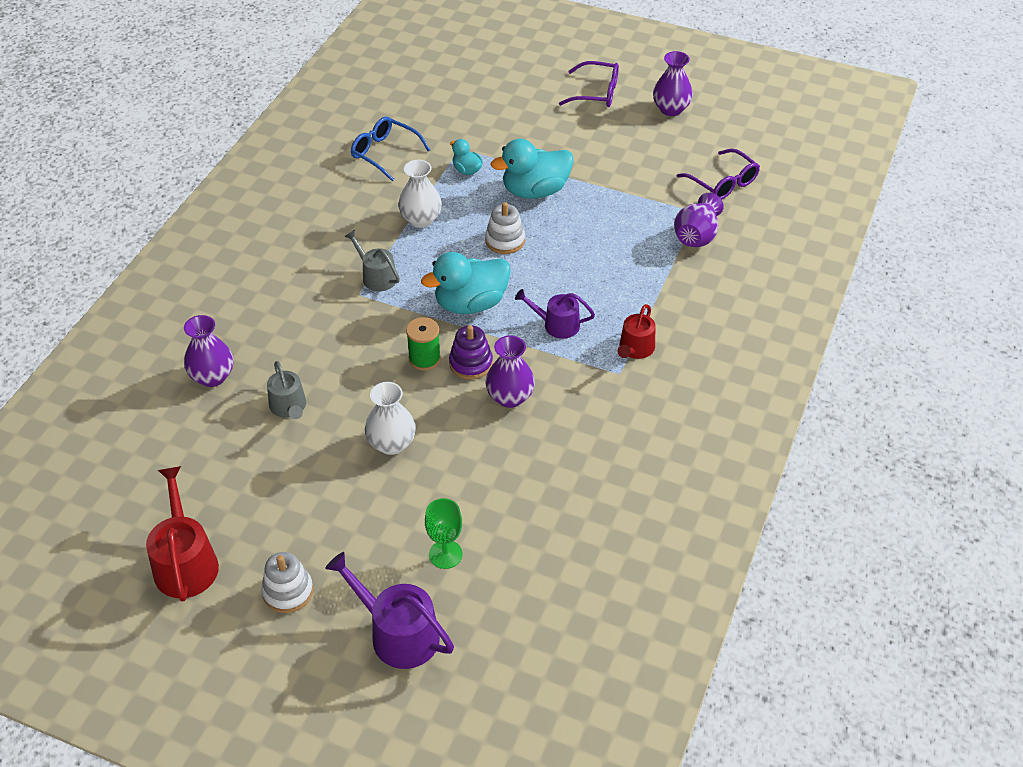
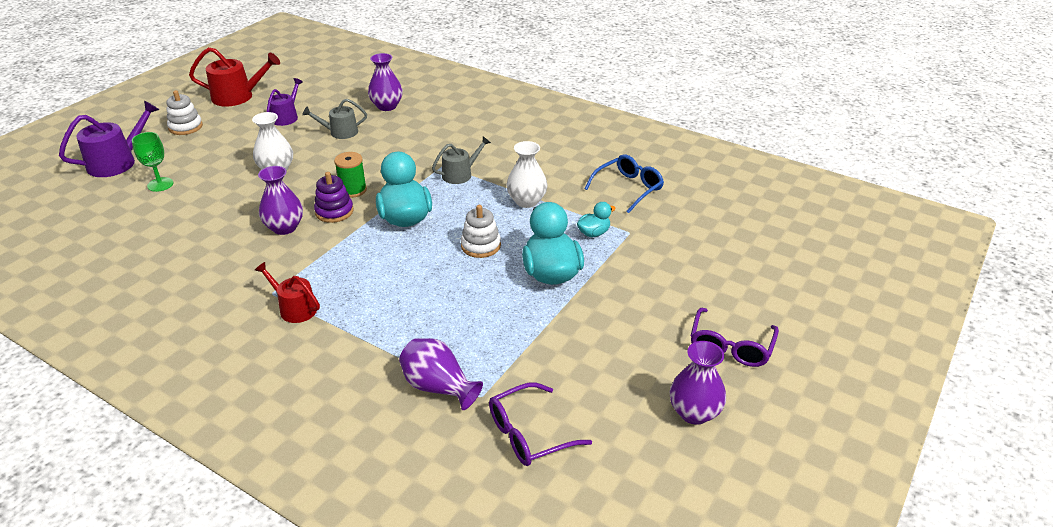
camera: 100 degrees right, 10 degrees down
(556, 325) = (353, 263): purple watering can -> purple watering can (286, 117)

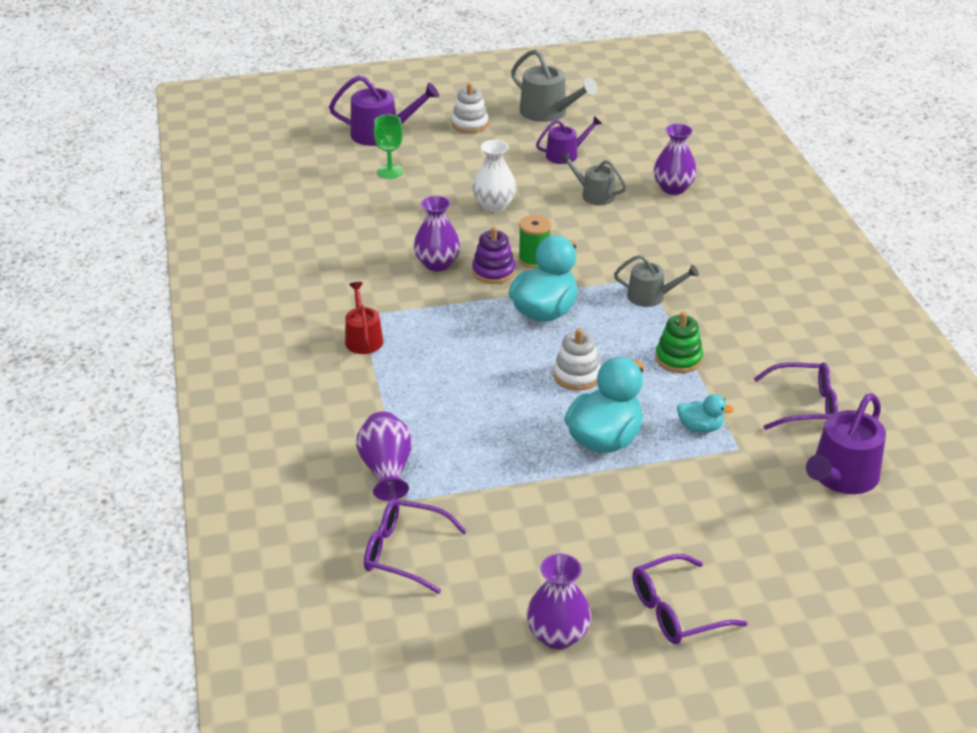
camera: 45 degrees right, 0 degrees up
(238, 96) = (548, 112): red watering can -> grey watering can
(526, 201) = (678, 358): white vase -> green stacking toy
(628, 188) = (804, 405): blue glasses -> purple glasses
(699, 215) = (841, 476): none -> purple watering can

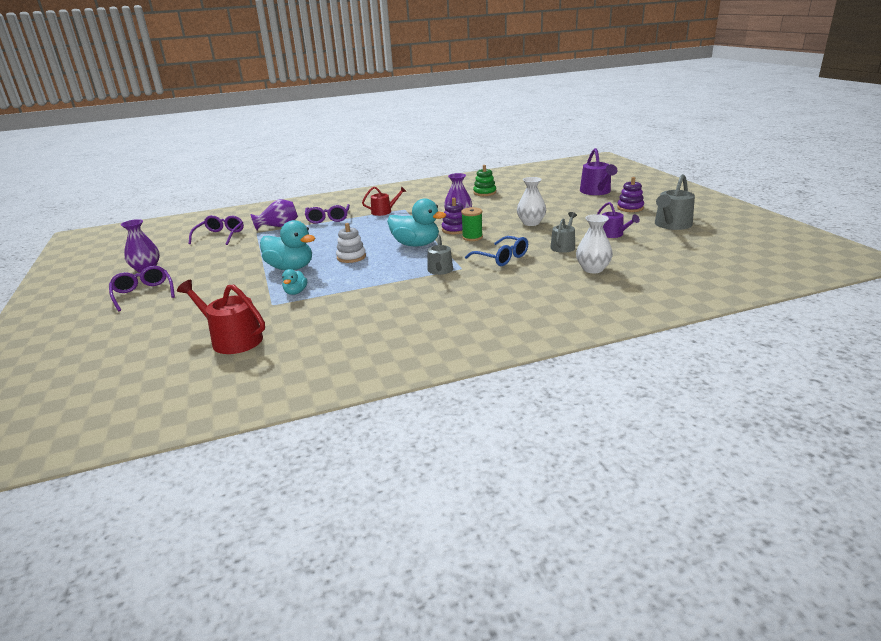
camera: 85 degrees right, 10 degrees down
(390, 171) = (553, 198): green goblet -> none
(470, 124) = (630, 208): white stacking toy -> purple stacking toy
(620, 244) = (502, 258): none -> blue glasses
(673, 188) = (593, 269): purple vase -> white vase
(678, 358) = (369, 282): green stacking toy -> green stacking toy (484, 193)
(804, 405) = (313, 325): purple glasses -> purple glasses (328, 219)
(841, 476) = (232, 339): purple watering can -> red watering can

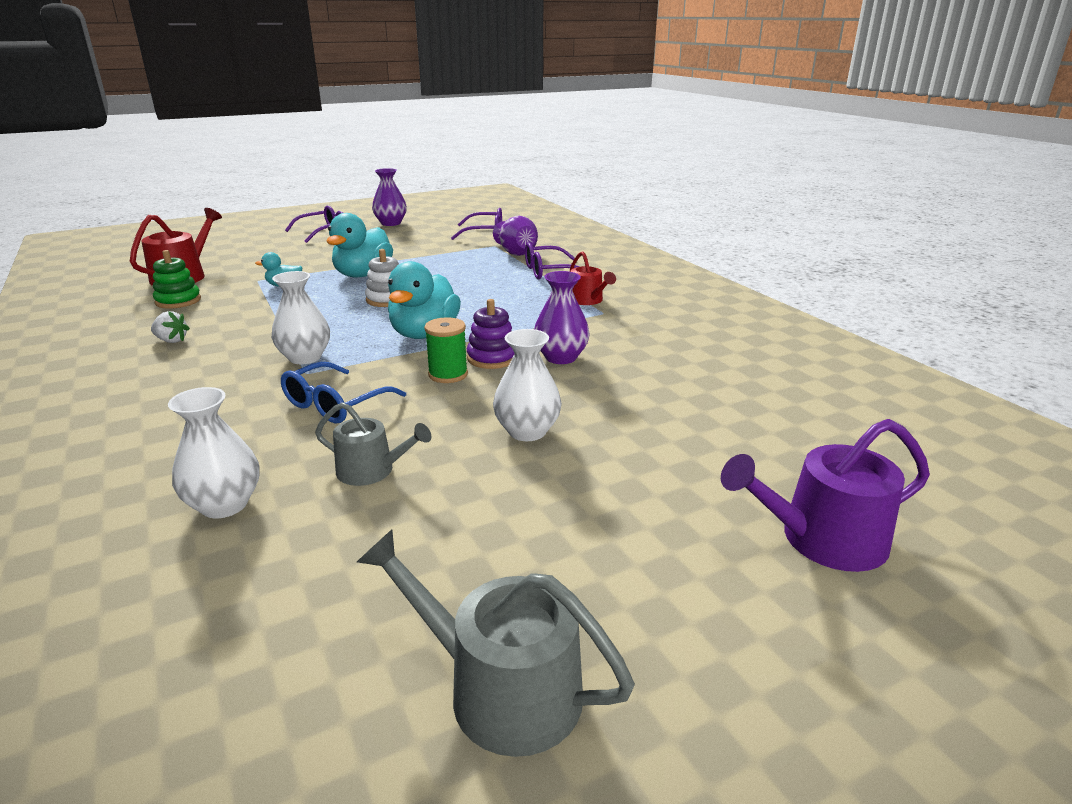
camera: 80 degrees right, 0 degrees up
(395, 315) = (171, 340): none -> white strawberry
(440, 270) = (305, 357): grey watering can -> white vase
(484, 193) = (732, 375): green stacking toy -> green stacking toy (178, 301)
(613, 234) = (432, 549): purple watering can -> none
(630, 208) = (670, 602): purple stacking toy -> none

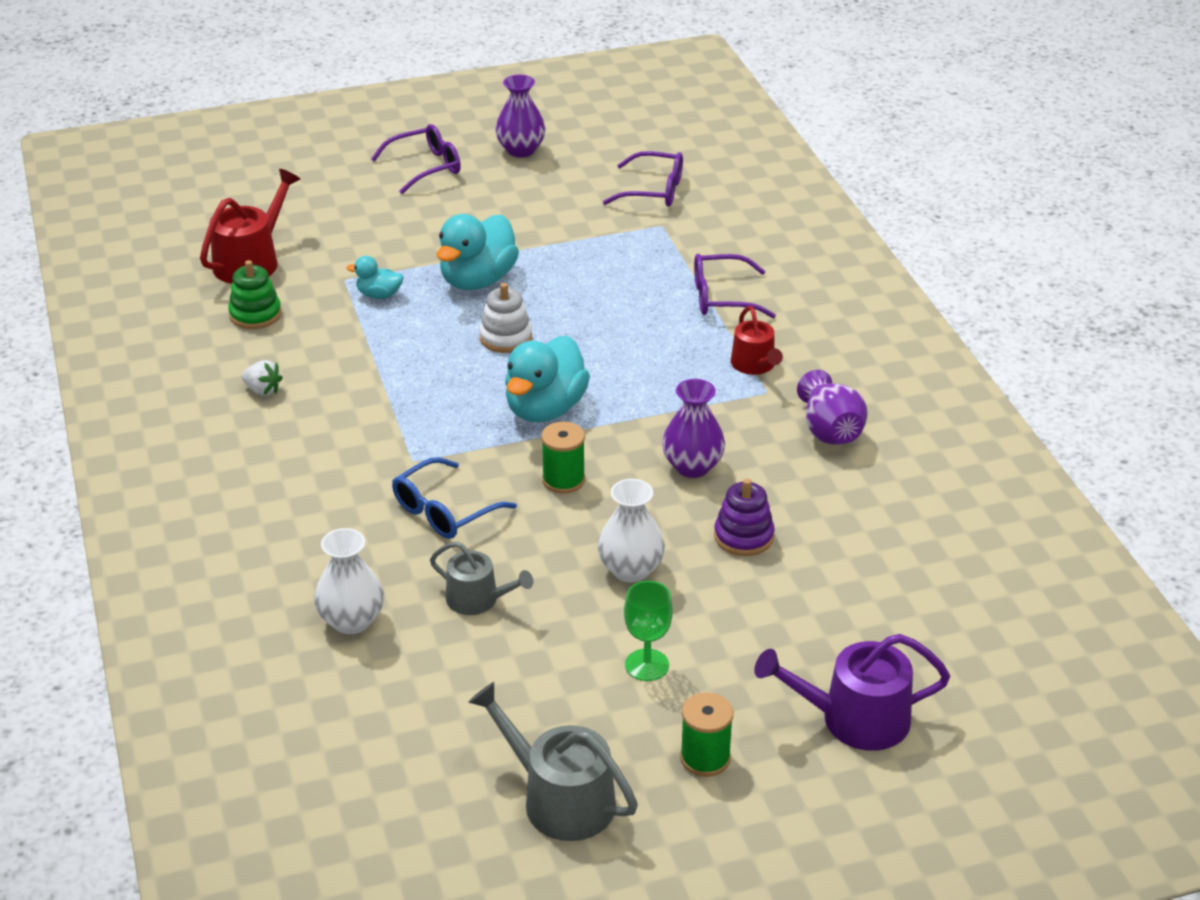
camera: 10 degrees right, 10 degrees up
(305, 357) = (411, 435): white vase -> none
(492, 358) = (616, 459): purple stacking toy -> purple stacking toy (743, 537)
(515, 252) = (687, 245): purple vase -> purple vase (830, 430)
(569, 512) = (647, 665): none -> green goblet
(675, 606) = (705, 758): none -> green spool

